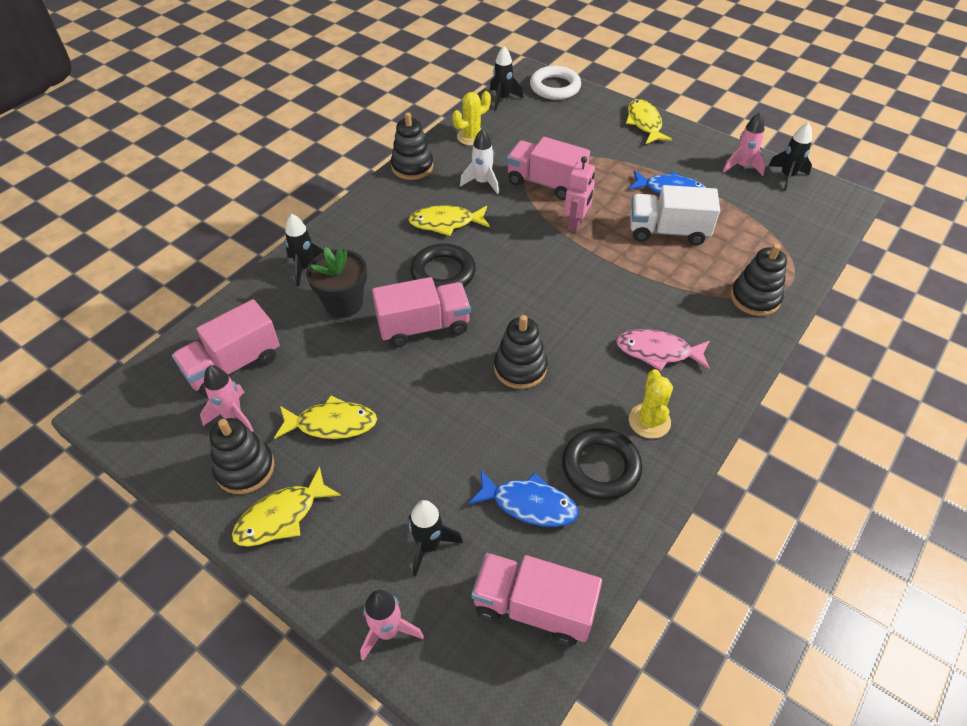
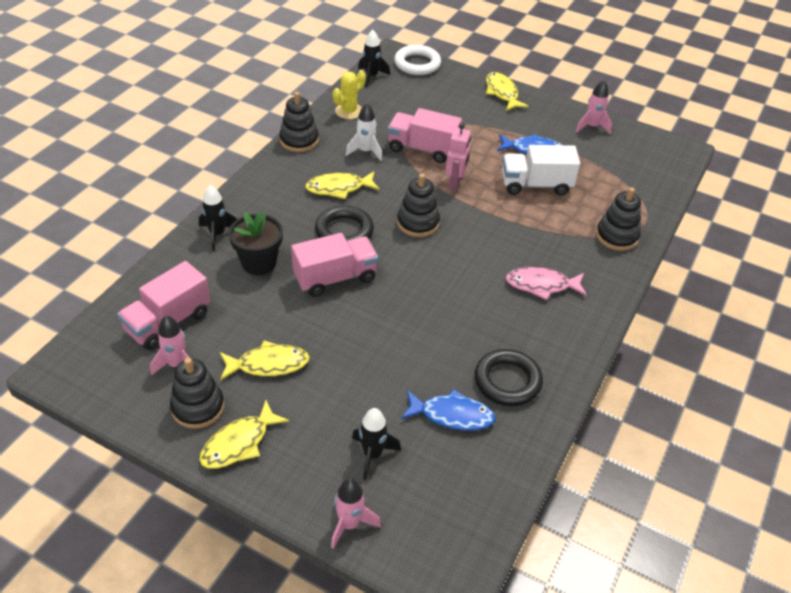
camera: 10 degrees left, 5 degrees down
(520, 368) = (426, 306): black stacking toy -> black stacking toy (418, 223)
(533, 607) = (469, 494): pink truck -> none
(649, 421) = (542, 341): yellow cactus -> none
(787, 176) = (631, 134): black rocket -> none

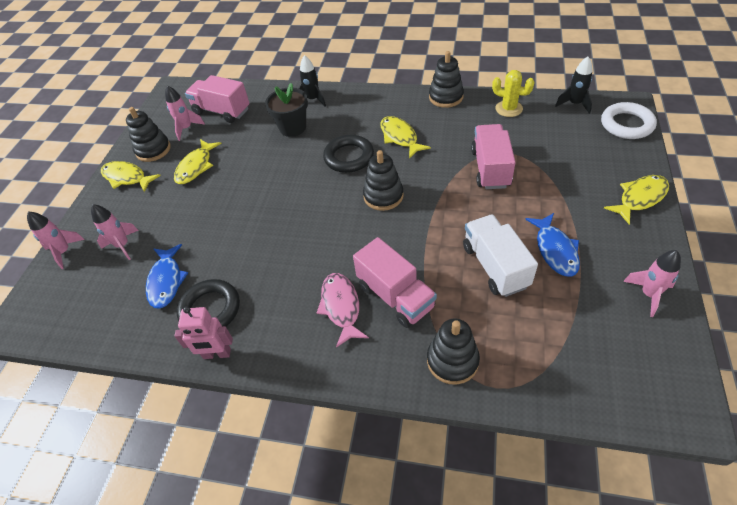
camera: 80 degrees right, 5 degrees up
(268, 364) = (196, 167): yellow fish -> yellow fish turned 45 degrees clockwise
(335, 278) = (293, 170): pink truck -> pink truck (395, 296)
(365, 151) = (459, 136): white rocket -> none
(372, 455) = (123, 245): black rocket -> pink rocket
(455, 183) = (455, 204): pink robot -> pink robot (217, 354)

